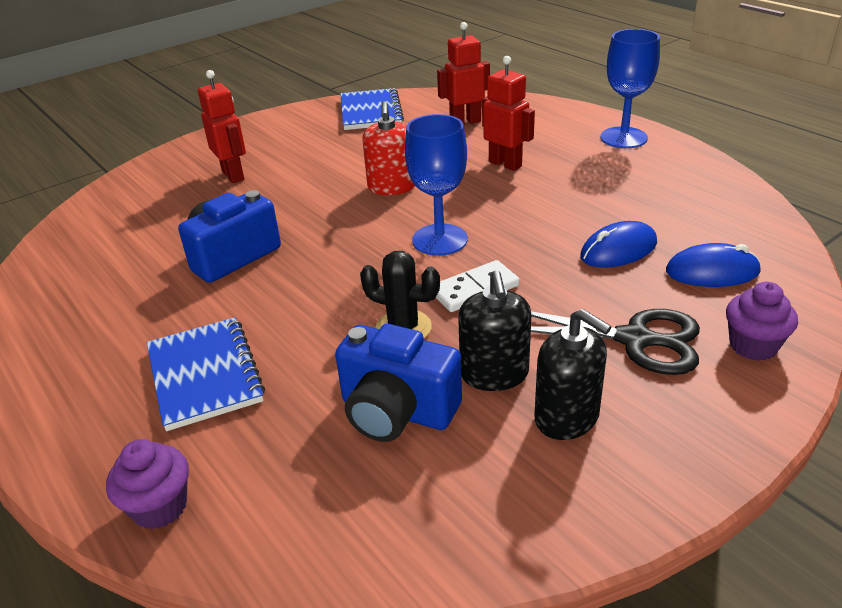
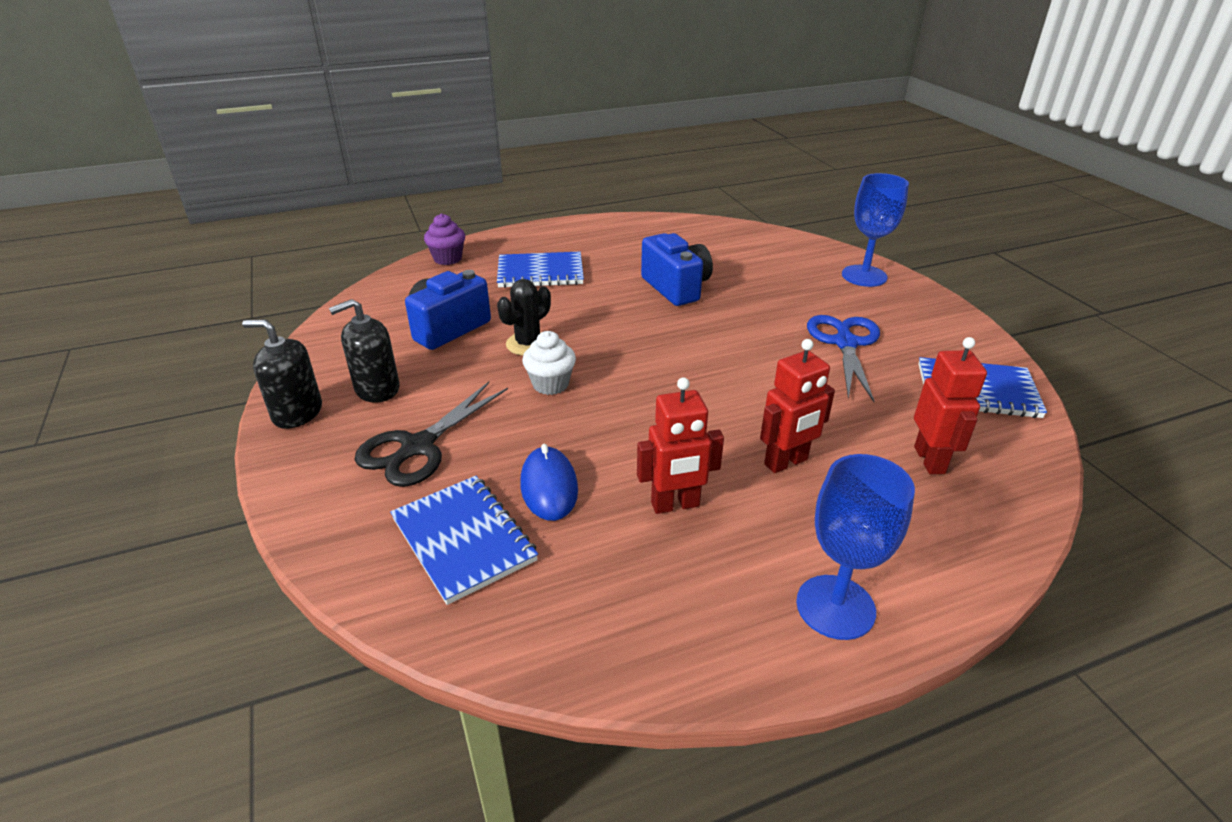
camera: 105 degrees right, 0 degrees up
(233, 175) = (822, 296): red robot -> red robot (675, 505)
(322, 158) = (845, 343): none -> blue scissors
(391, 187) = (760, 374): red soap dispenser -> none
(439, 240) = (640, 382): blue goblet -> blue goblet (864, 276)
(474, 289) = (550, 384): white domino -> white cupcake
(494, 374) = (445, 370): black soap dispenser -> black soap dispenser (297, 413)
(712, 272) = (463, 540): blue mouse -> blue notebook
(753, 346) = (347, 513): purple cupcake -> none

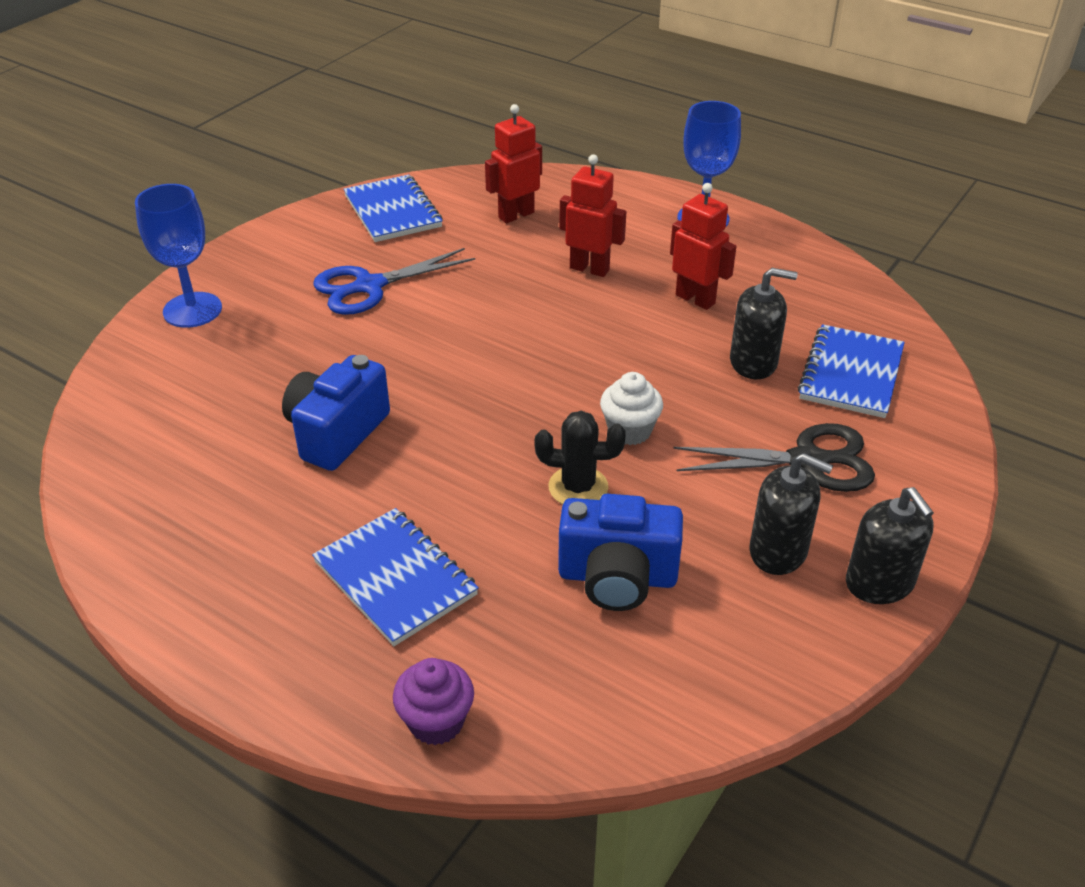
camera: 125 degrees left, 5 degrees up
(549, 487) = (753, 362): blue mouse -> black soap dispenser

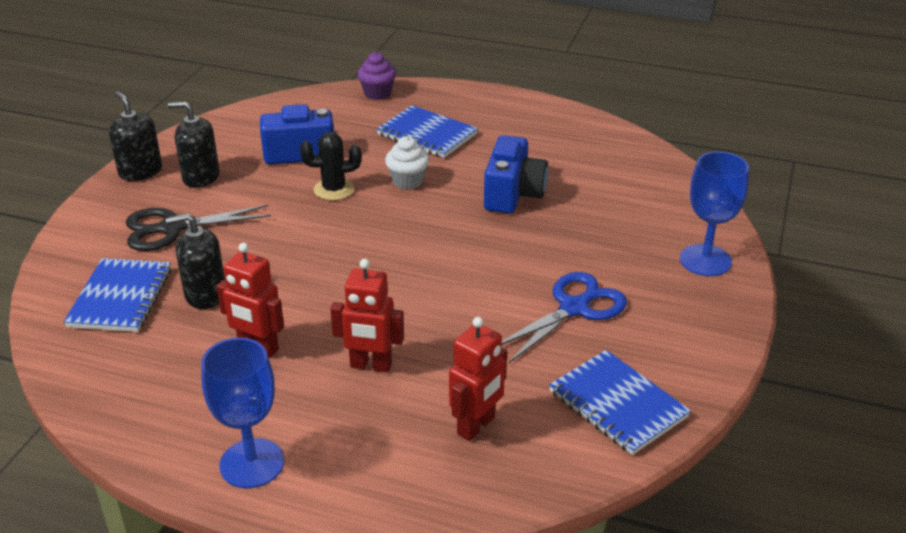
camera: 165 degrees right, 5 degrees down
(629, 431) = (304, 227): white cupcake -> white cupcake (407, 181)

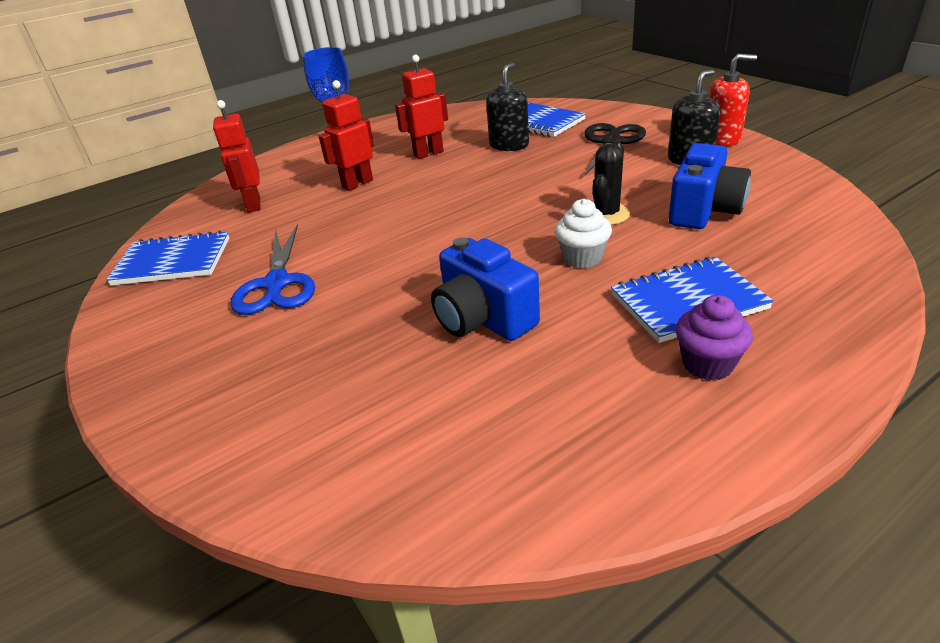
camera: 130 degrees right, 0 degrees up
(140, 171) = (722, 139): black soap dispenser -> red soap dispenser
(377, 93) = (851, 296): purple cupcake -> purple cupcake (707, 364)
(705, 260) = (195, 409): blue goblet -> none

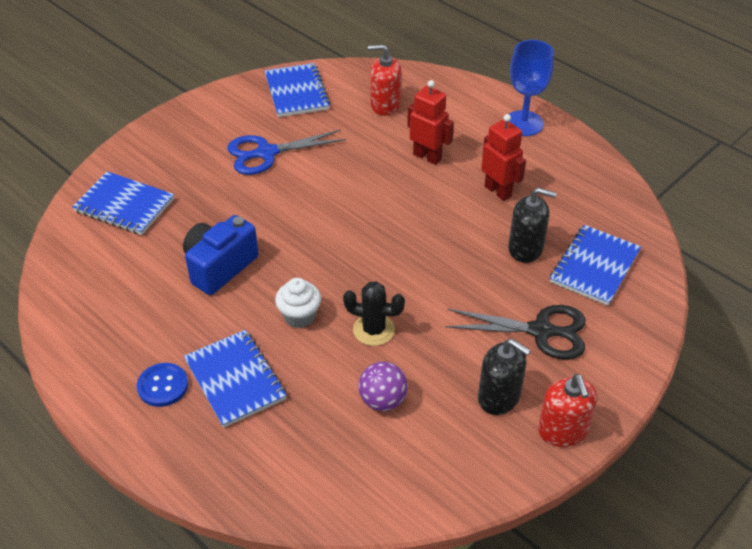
camera: 75 degrees right, 10 degrees up
(253, 205) = (385, 105): red robot -> red soap dispenser
(305, 425) = (124, 205): none -> blue notebook
(704, 211) = (382, 400): blue camera -> purple ball
(707, 364) = (163, 386): purple cupcake -> blue button

